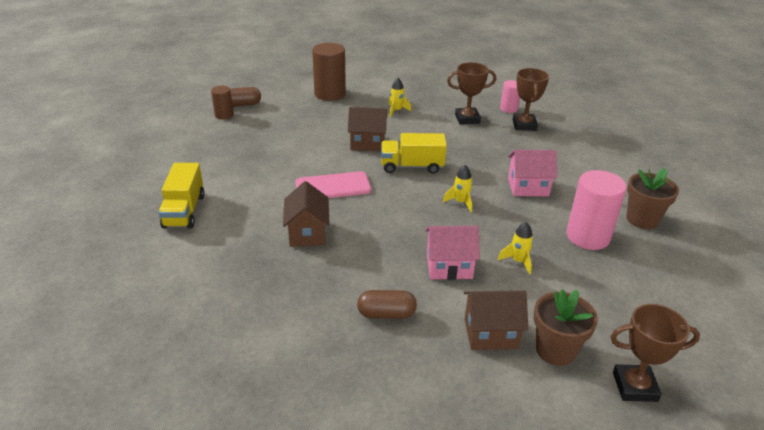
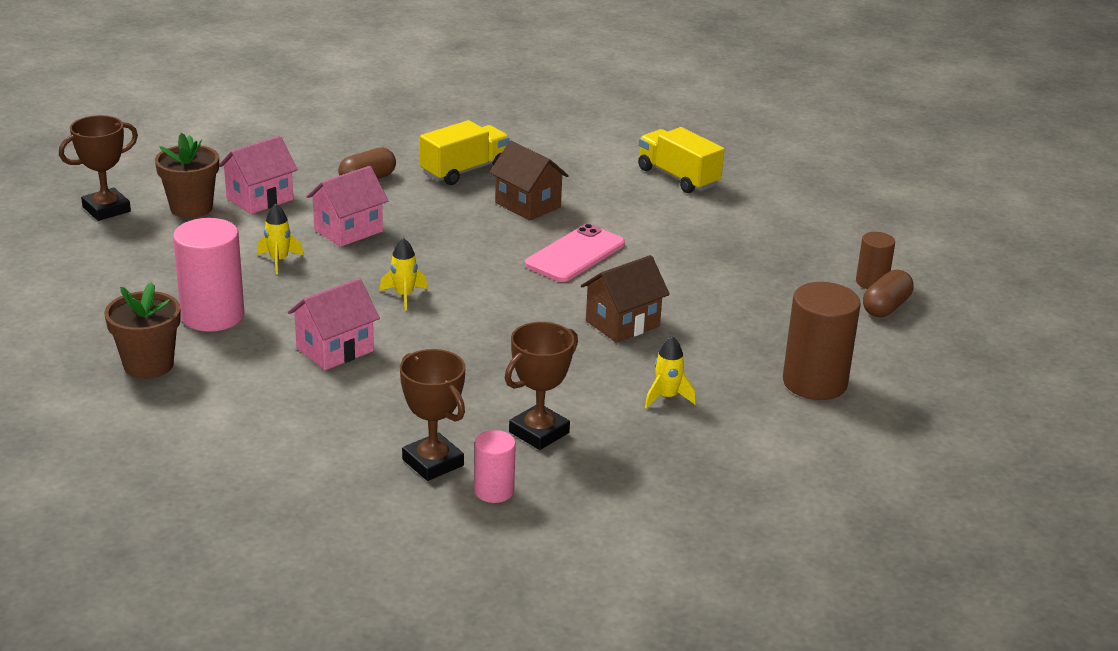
camera: 140 degrees right, 5 degrees down
(412, 166) = (519, 316): yellow truck -> yellow truck (464, 171)
(491, 333) = (260, 199): brown house -> pink house

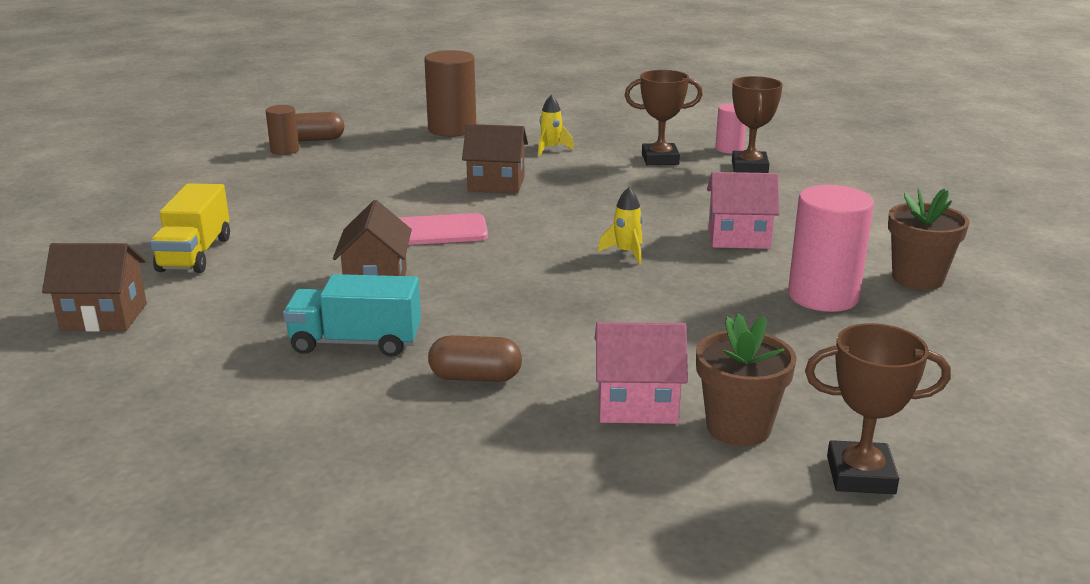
camera: 135 degrees left, 5 degrees down
(279, 261) = (702, 322): yellow rocket -> none
(348, 230) = (589, 326): pink house -> none
(464, 171) = (356, 342): yellow truck -> turquoise truck
(624, 132) = (104, 317): none -> brown house

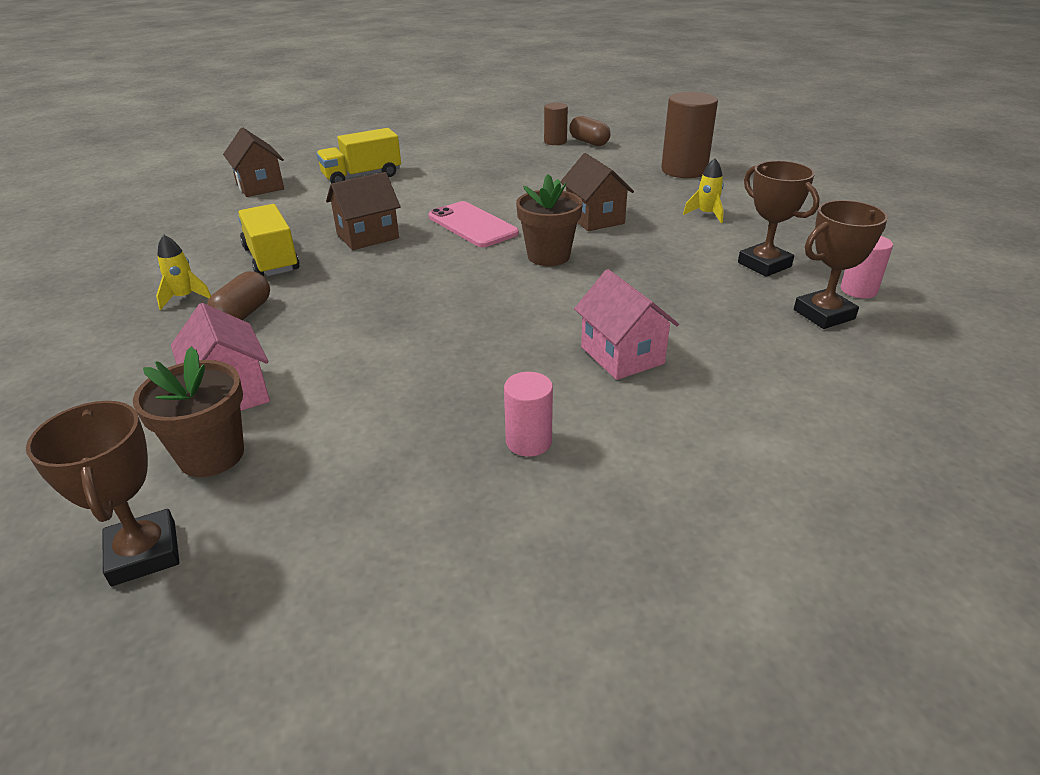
camera: 60 degrees right, 10 degrees up
(356, 342) = (271, 259): turquoise truck -> yellow truck
(475, 377) = (243, 314): brown capsule -> brown capsule turned 45 degrees clockwise
(626, 253) = (520, 309): yellow rocket -> yellow rocket (185, 298)
(823, 296) = (528, 441): pink cylinder -> pink cylinder, size x0.55
(917, 278) = (648, 503): brown flower pot -> brown flower pot (548, 256)

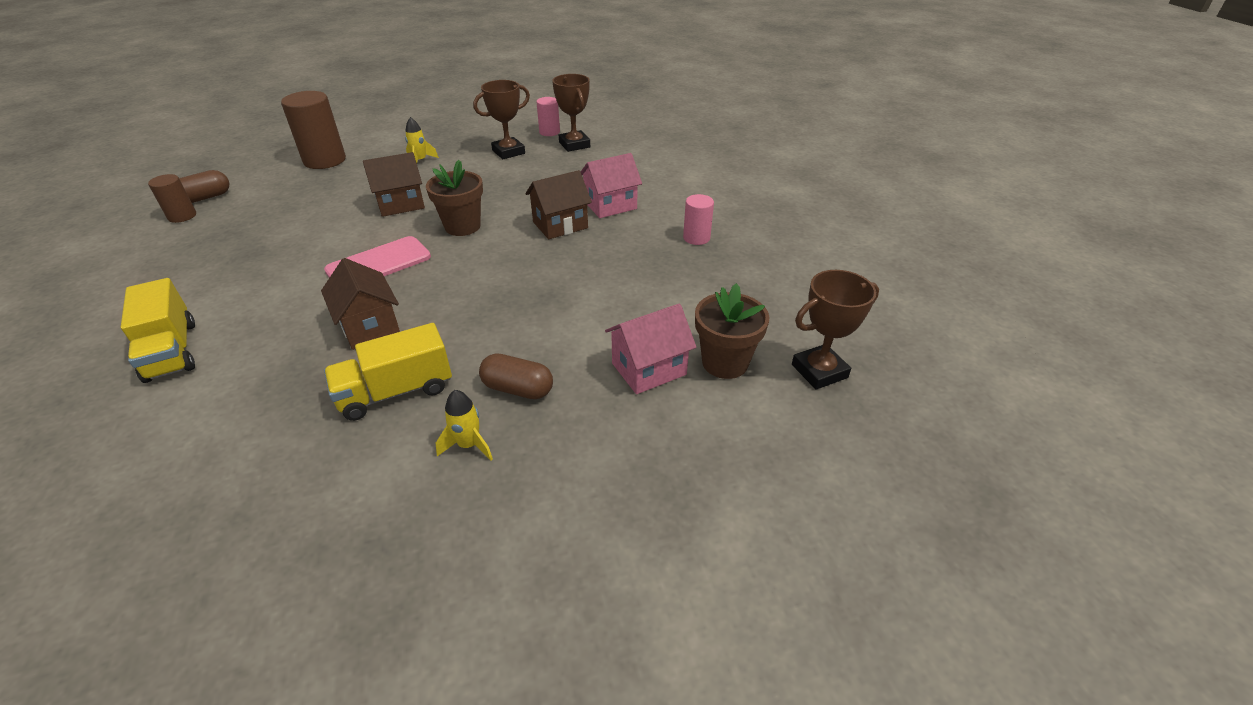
camera: 90 degrees left, 5 degrees up
(260, 186) = (122, 452): brown house -> brown house (560, 225)

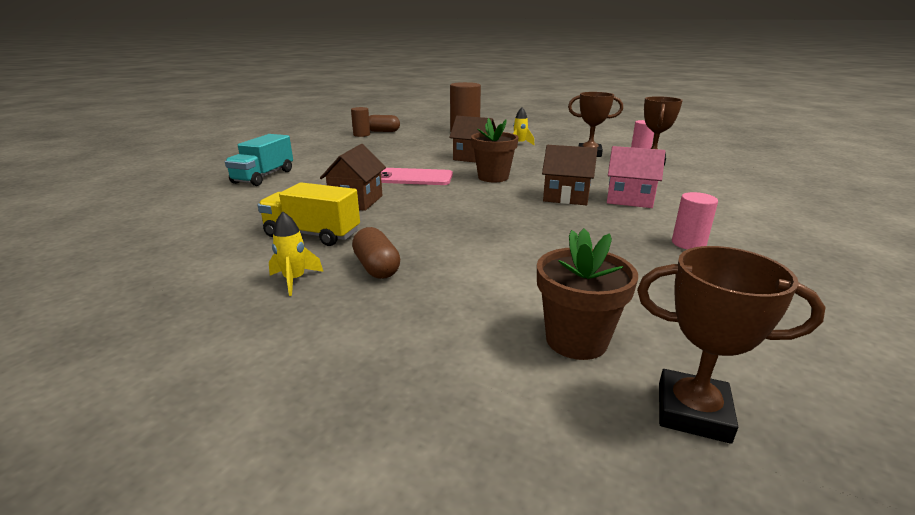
camera: 45 degrees right, 15 degrees down
(171, 351) = (264, 177): yellow truck -> turquoise truck
(649, 369) = (492, 306): pink house -> none

